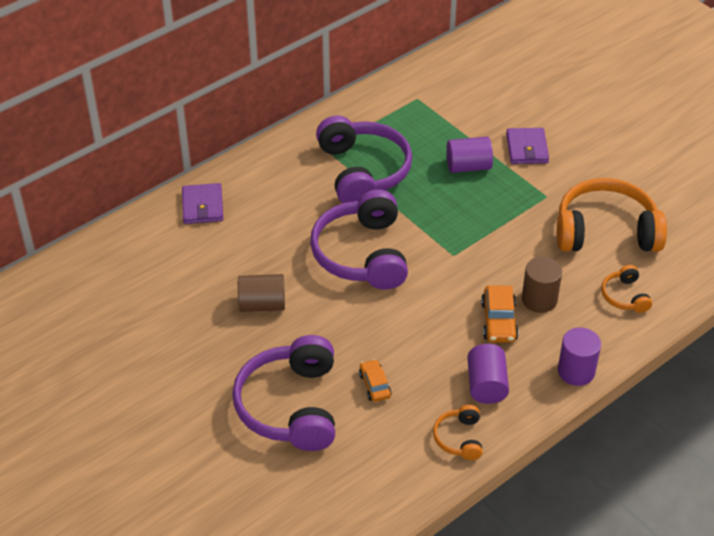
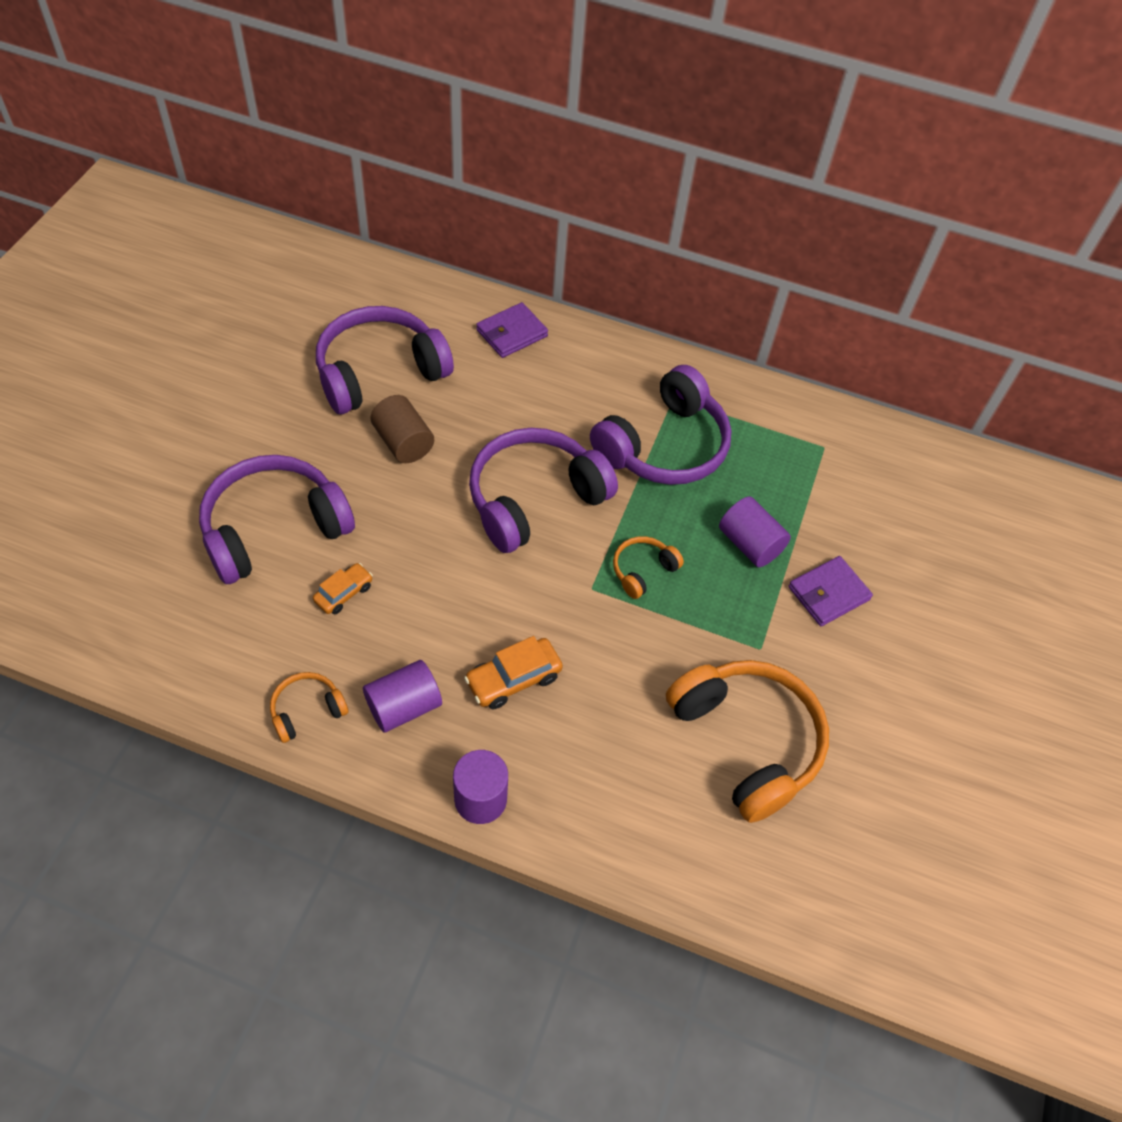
camera: 55 degrees right, 10 degrees up
(183, 293) = (379, 372): none -> purple headphones
(539, 299) = (576, 709): brown cylinder -> none
(624, 296) = (644, 808): orange headphones -> orange headphones (642, 570)

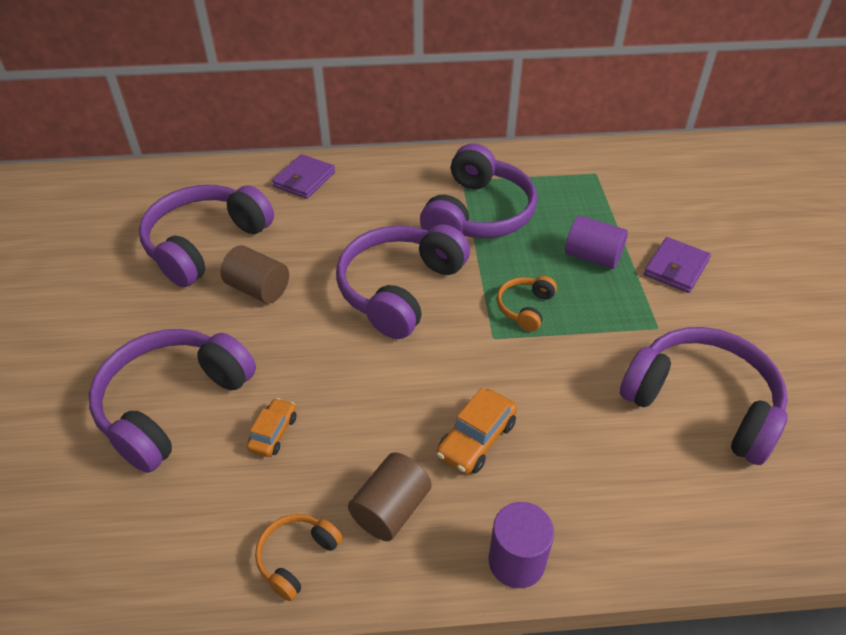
camera: 20 degrees left, 10 degrees down
(404, 706) = (391, 509): purple cylinder -> brown cylinder
(747, 741) = (702, 402): orange headphones -> purple headphones

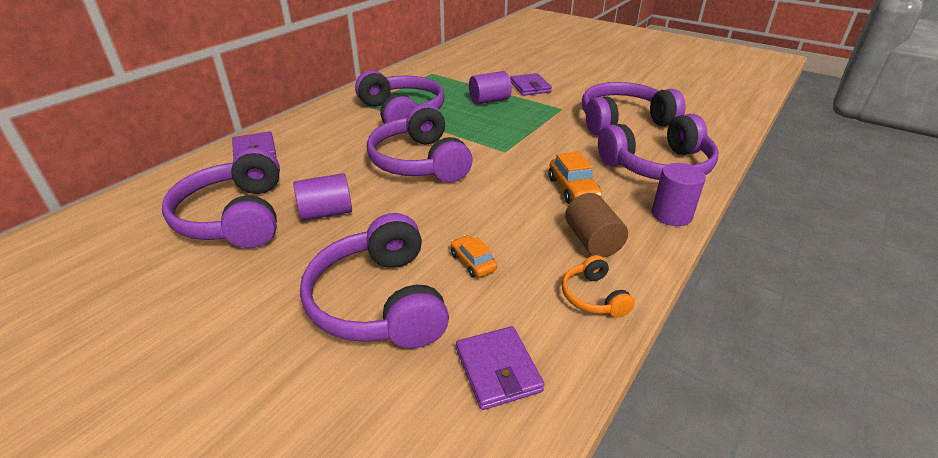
camera: 50 degrees left, 10 degrees down
(147, 537) = (498, 370): none -> purple wallet
(258, 289) = (326, 213): brown cylinder -> purple cylinder
(525, 308) = (496, 133): orange headphones -> none
(620, 496) = (658, 166): none -> purple headphones

